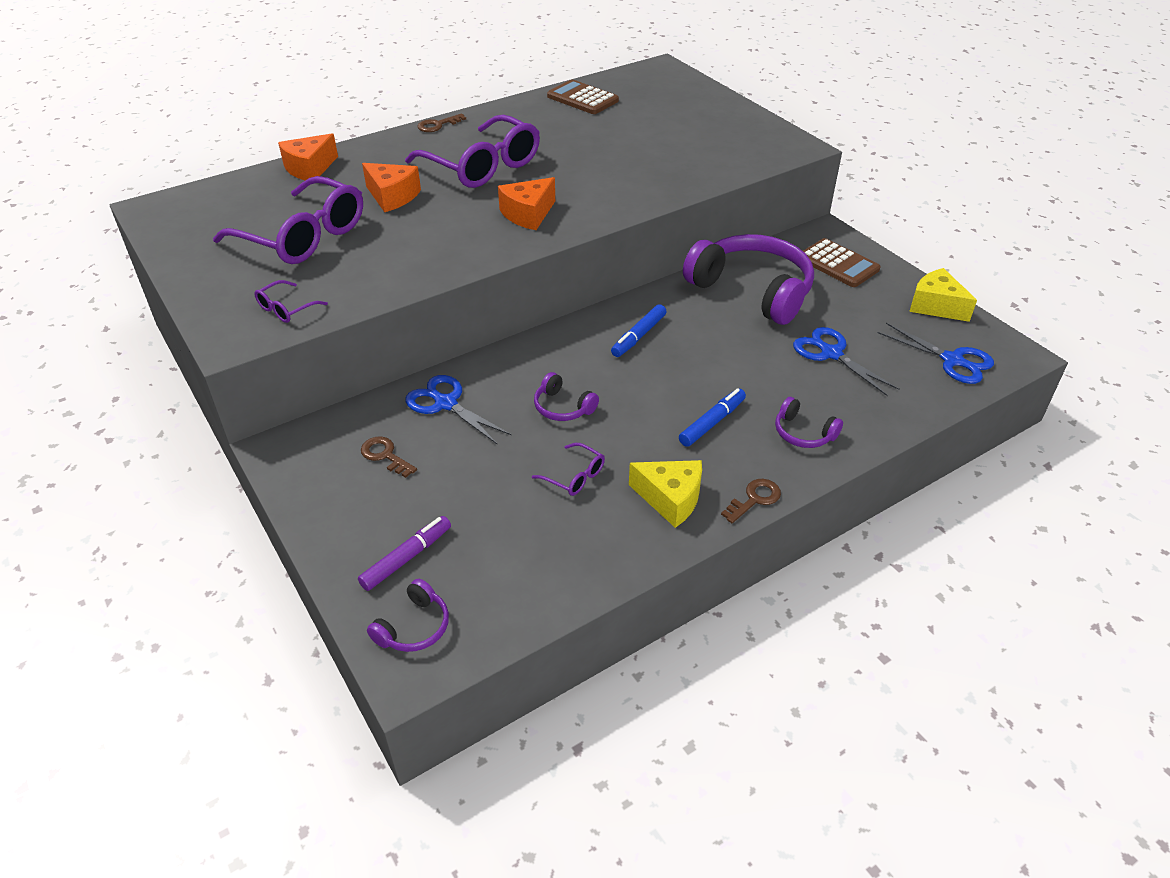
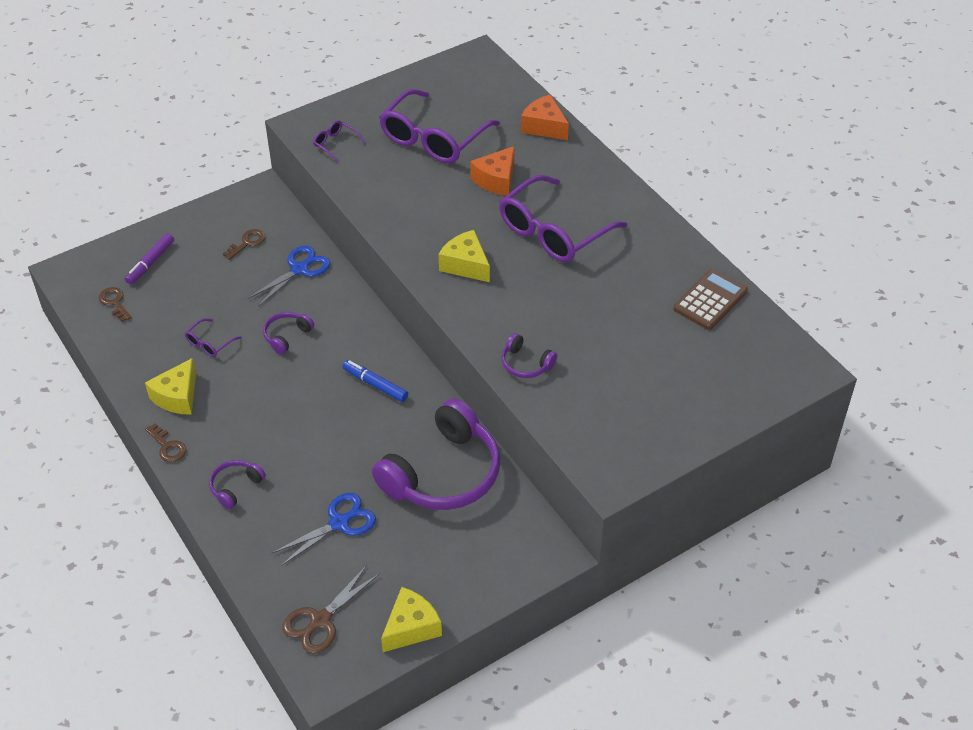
camera: 90 degrees right, 5 degrees up
(407, 558) = (150, 263): purple marker -> purple marker turned 75 degrees clockwise
(414, 627) = (95, 271): purple headphones -> purple headphones (526, 364)
(437, 125) = (635, 196): brown key -> brown key (114, 302)
(528, 214) = (466, 265): orange cheese -> yellow cheese
(712, 422) = (256, 427): blue marker -> none
(838, 264) = (490, 553): brown calculator -> none
(952, 360) = (320, 620): blue scissors -> brown scissors

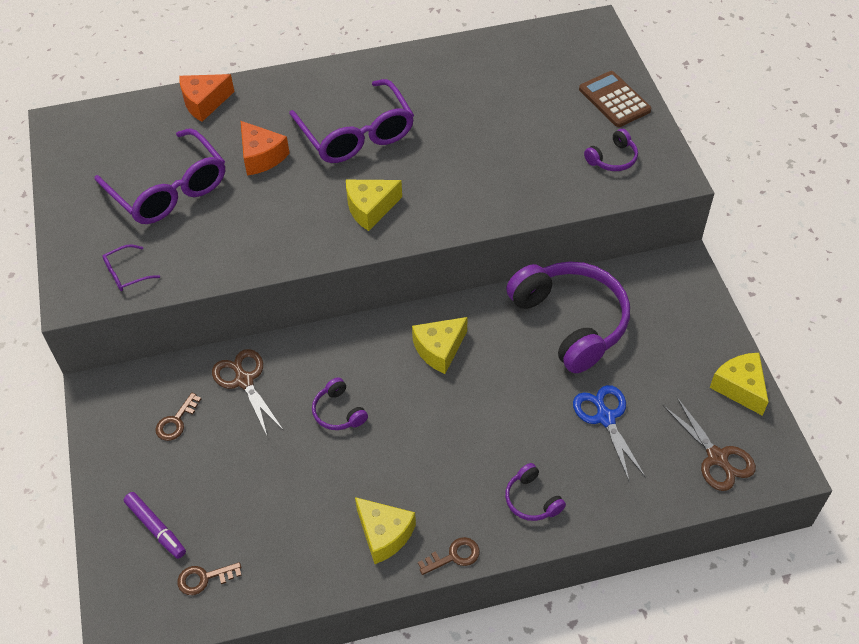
camera: 70 degrees left, 5 degrees up
(209, 343) = (317, 488): purple glasses -> none
(247, 243) = (176, 421): brown key -> brown key turned 120 degrees counterclockwise
(299, 269) = (244, 381): blue scissors -> brown scissors
(375, 385) = (439, 349): blue marker -> yellow cheese
(526, 364) = (519, 197): purple headphones -> purple headphones (612, 158)
(710, 300) = (492, 58): brown calculator -> brown calculator (614, 100)

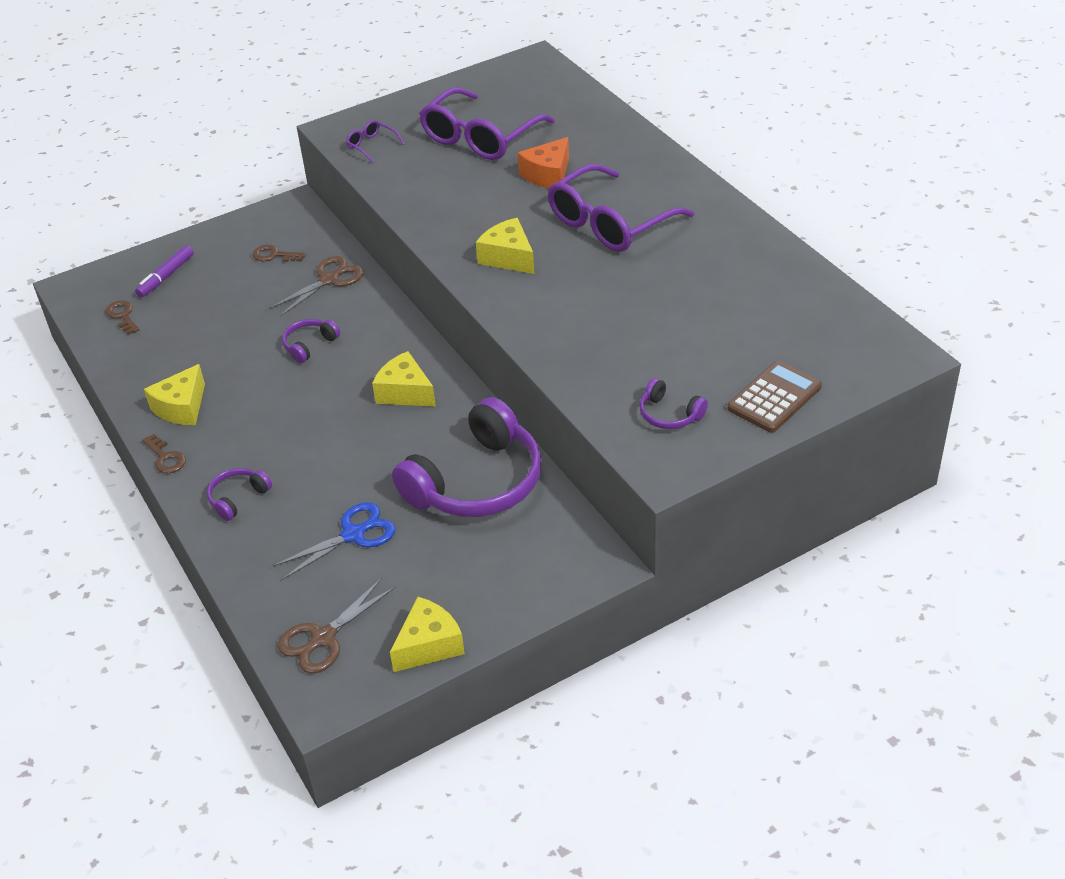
camera: 75 degrees right, 10 degrees down
(204, 102) = (604, 123): orange cheese -> none

